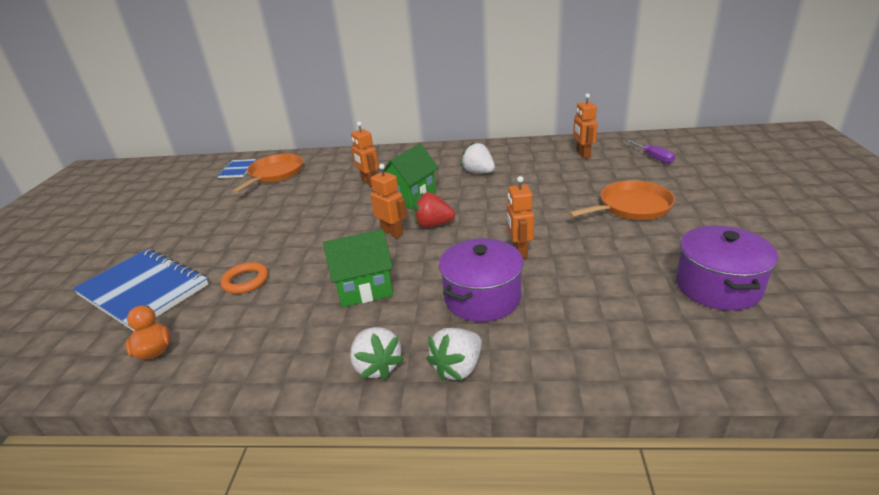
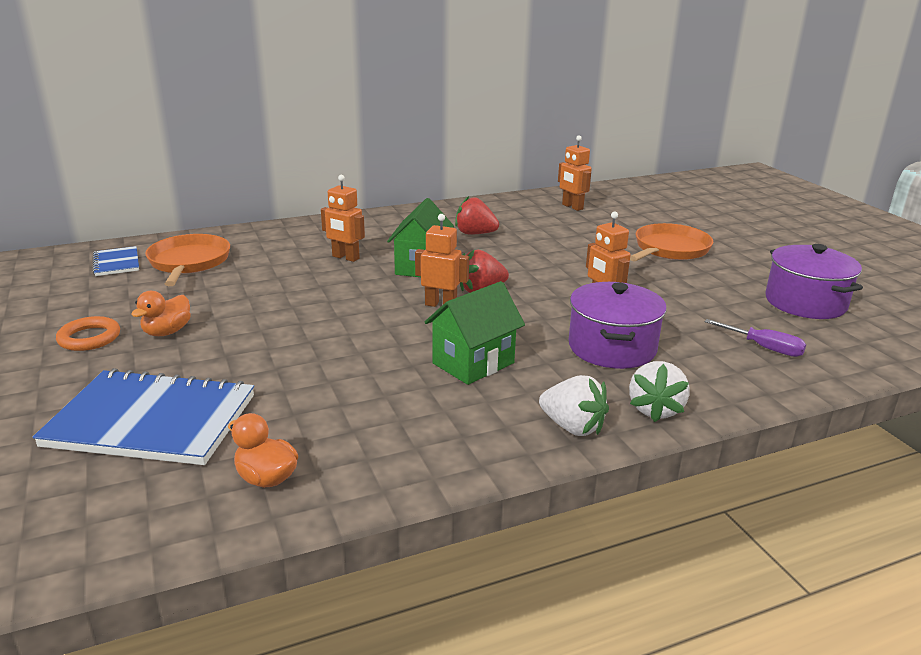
camera: 30 degrees left, 5 degrees down
(213, 225) = (167, 332): none -> orange duck
(246, 281) = (304, 383): orange ring -> orange ring (89, 338)
(478, 172) = (475, 234): white strawberry -> red strawberry
(653, 157) = (645, 204): purple screwdriver -> purple screwdriver (763, 347)

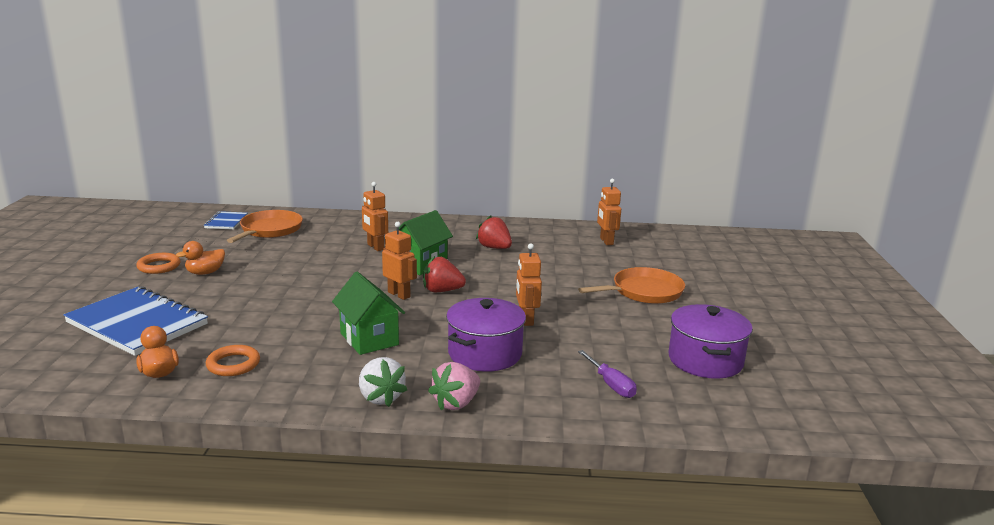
camera: 25 degrees right, 5 degrees down
(352, 438) = (233, 364): none -> orange ring
(473, 363) = (369, 339): green house -> green house turned 75 degrees clockwise
(655, 409) = (456, 403): white strawberry -> pink strawberry

